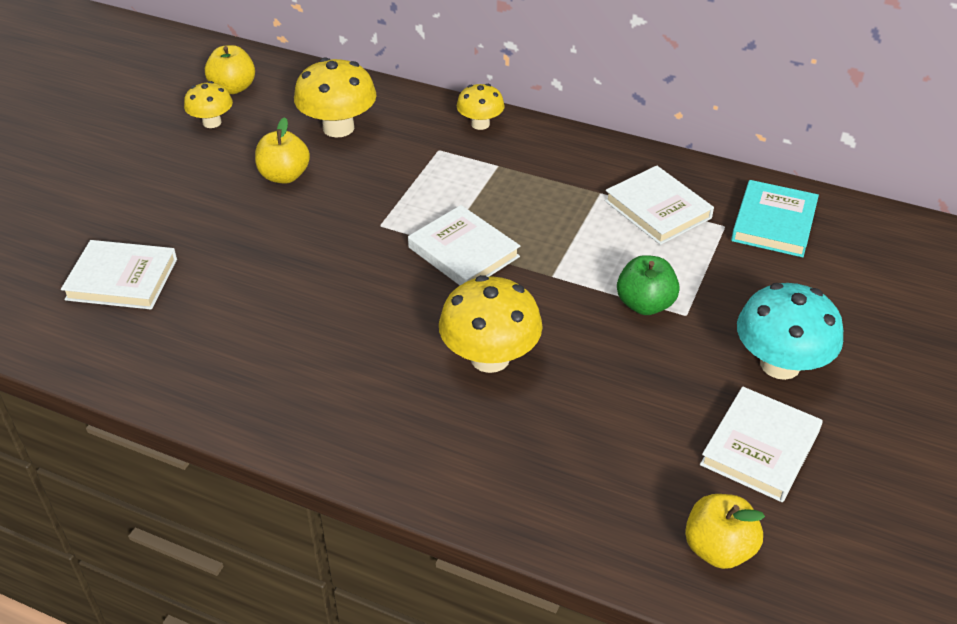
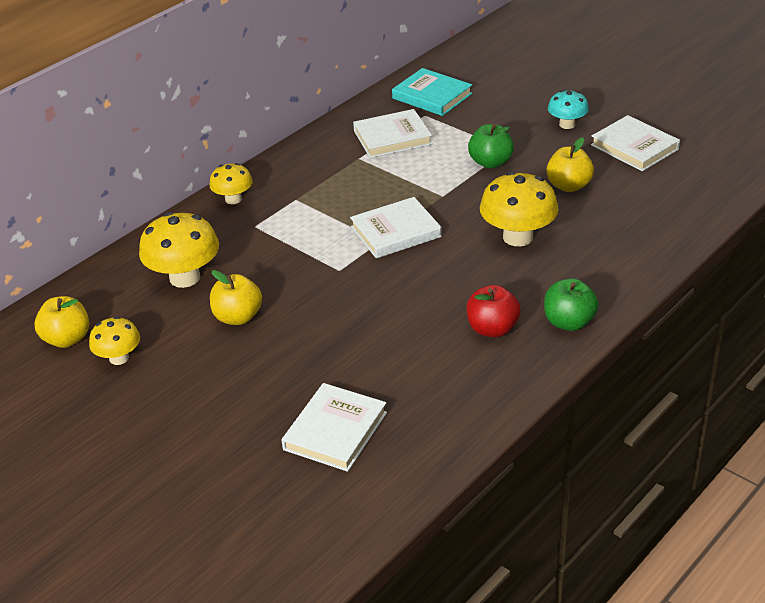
camera: 70 degrees left, 5 degrees down
(302, 366) = (492, 329): none -> red apple
(329, 433) = (569, 322): none -> green apple
(718, 549) = (708, 178): yellow apple -> yellow apple (569, 186)
(780, 364) = (567, 124): turquoise mushroom -> turquoise mushroom, size x0.59

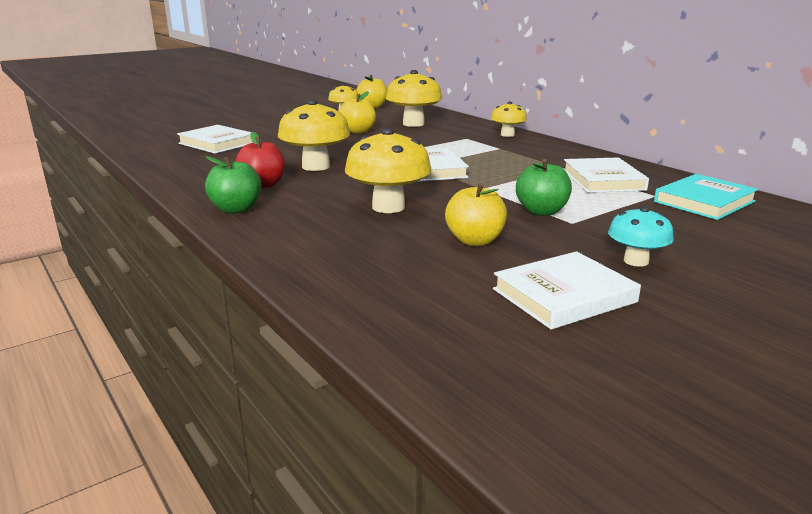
camera: 100 degrees right, 15 degrees down
(413, 310) = (316, 166): none -> yellow mushroom

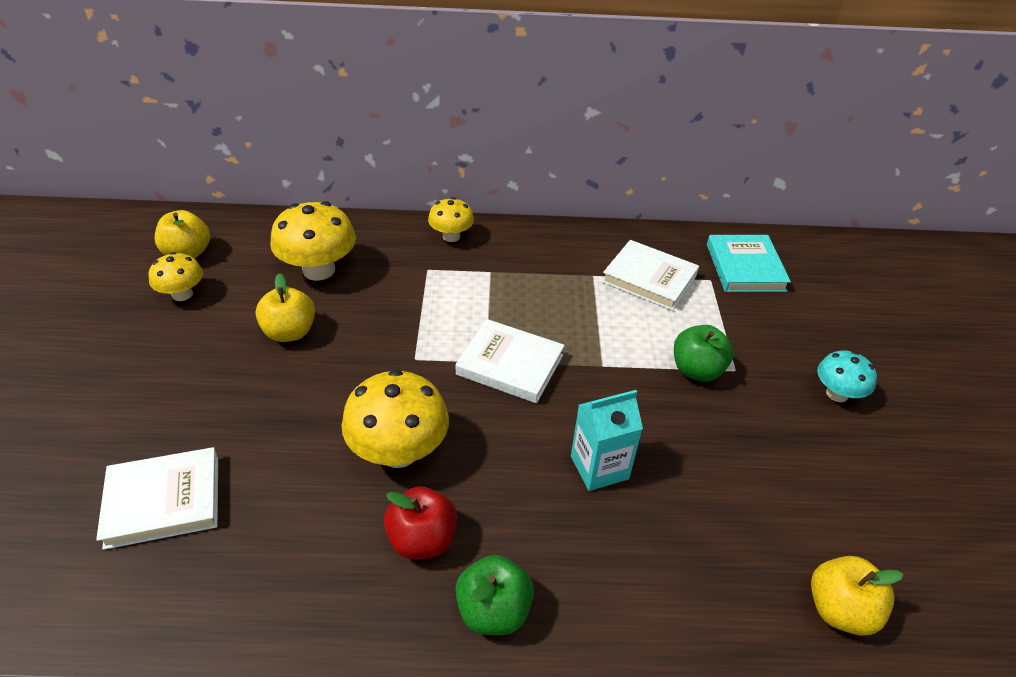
camera: 55 degrees left, 20 degrees up
(388, 207) = (599, 467): yellow mushroom -> turquoise carton
(475, 241) = (735, 460): yellow apple -> yellow apple (839, 610)
(564, 296) = (878, 480): white book -> none

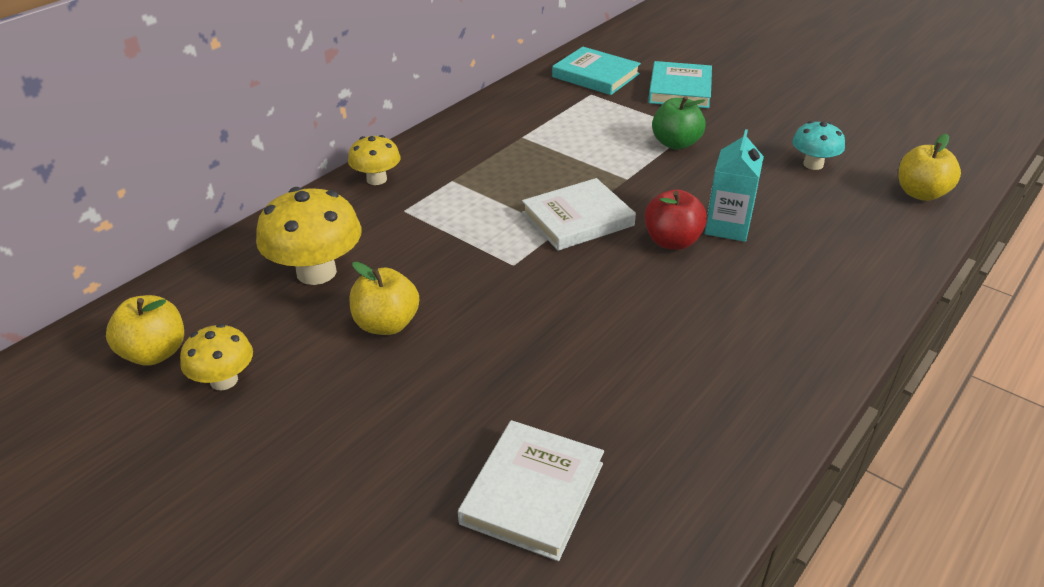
camera: 50 degrees left, 5 degrees down
(398, 451) = (615, 317): yellow mushroom -> none
(422, 539) = (723, 342): red apple -> red apple (672, 241)
(493, 611) = (820, 334): green apple -> none
(649, 278) = (558, 116): white book -> none
(796, 330) = (679, 89): none -> turquoise book
(837, 394) = (752, 106): turquoise mushroom -> turquoise mushroom (813, 164)

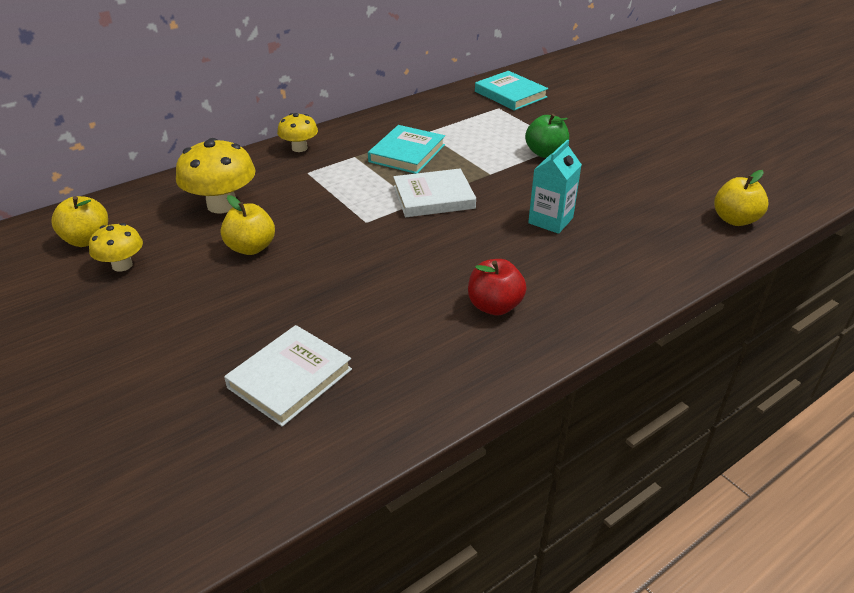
camera: 15 degrees right, 0 degrees up
(672, 241) = (498, 224): red apple -> red apple (494, 306)
(679, 89) = (573, 113): turquoise book -> turquoise book (407, 153)
(813, 164) = (653, 184): turquoise mushroom -> none

